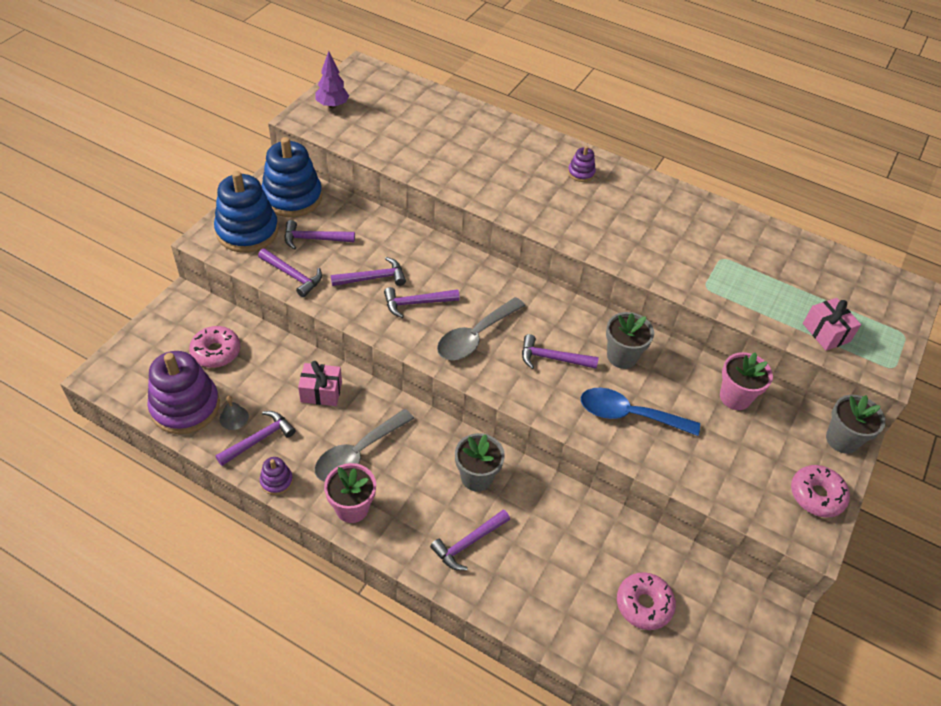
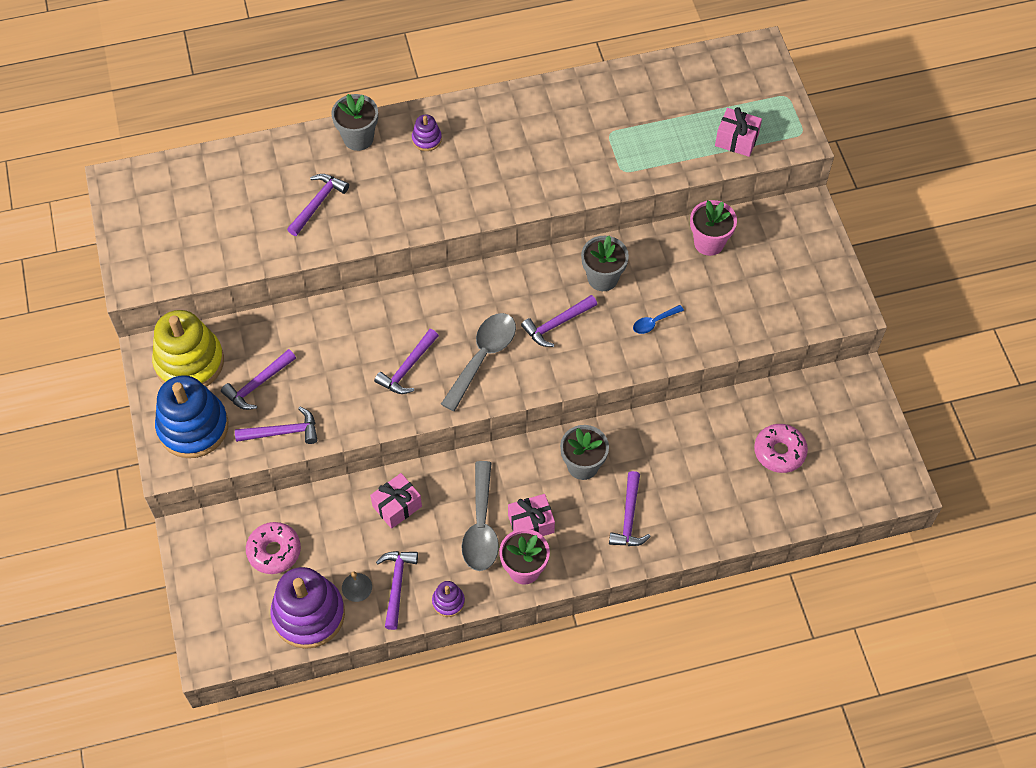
camera: 40 degrees left, 10 degrees up
(292, 197) = (189, 362): blue stacking toy -> yellow stacking toy
(332, 105) = (141, 245): purple tree -> none
(373, 278) = (348, 376): purple hammer -> purple hammer (318, 203)
(393, 482) = (531, 524): none -> pink gift
(475, 337) = (483, 357): grey spoon -> grey spoon turned 150 degrees counterclockwise
(629, 415) = (654, 322): blue spoon -> blue spoon, size x0.49
(816, 495) = (825, 275): pink donut -> none
(842, 439) = (805, 215): grey flower pot -> grey flower pot (358, 138)

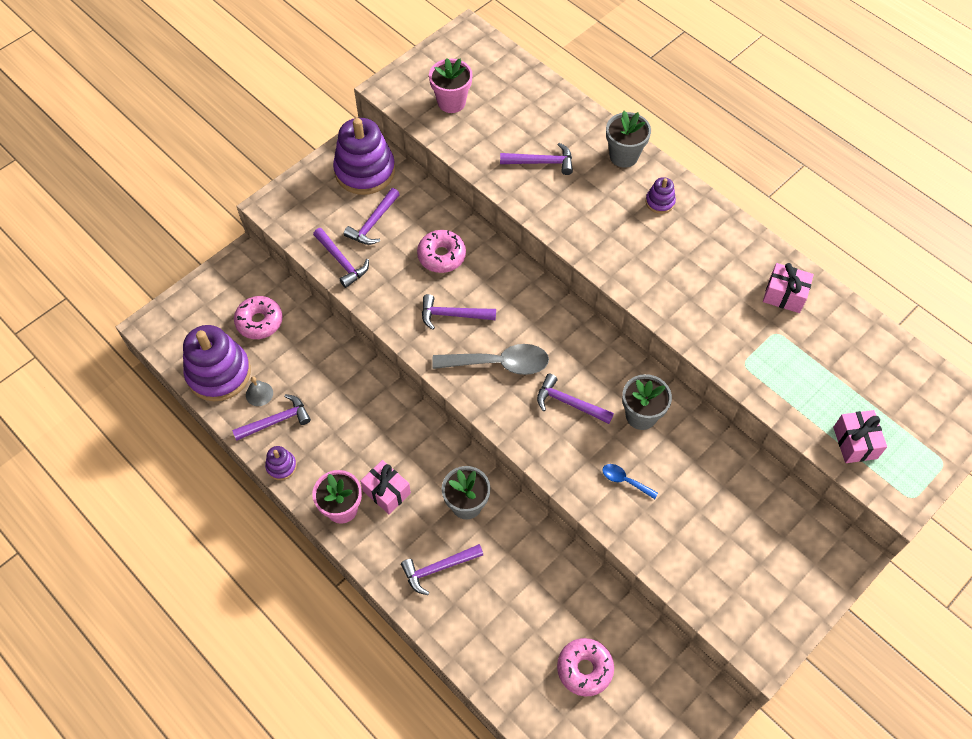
camera: 60 degrees right, 0 degrees up
(189, 362) = (365, 171): yellow stacking toy -> purple stacking toy
(193, 427) = (311, 203): blue stacking toy -> none
(257, 384) = (373, 223): purple hammer -> purple hammer turned 75 degrees counterclockwise
(337, 345) = (441, 256): none -> pink donut
(397, 506) = (345, 384): pink gift -> pink gift (784, 295)
(481, 526) = (362, 455): grey spoon -> none
(709, 243) = (743, 485): pink flower pot -> pink flower pot (451, 102)

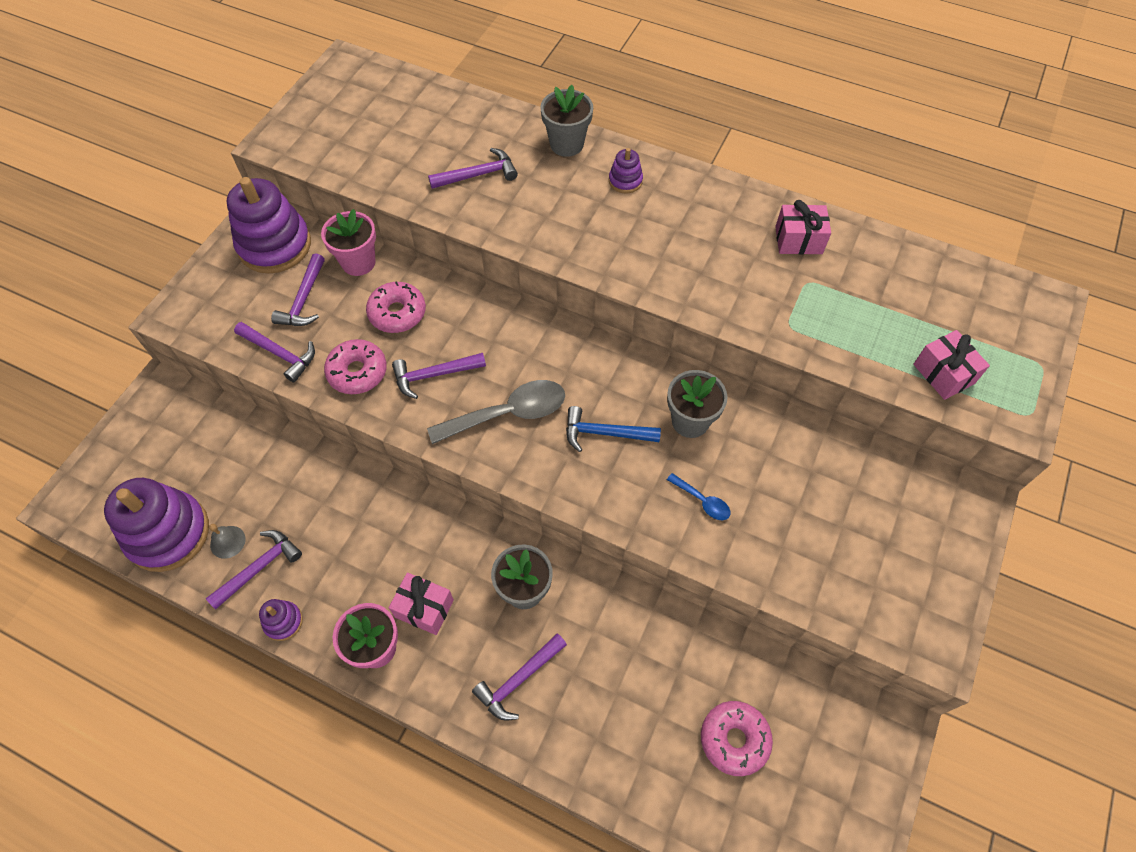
camera: 20 degrees left, 0 degrees up
(259, 321) = (201, 455): pink donut -> pink donut (357, 372)
(451, 102) = (352, 138): pink flower pot -> pink flower pot (358, 262)
(569, 403) = (604, 433): purple hammer -> blue hammer
(625, 480) = (702, 501): blue spoon -> blue spoon turned 150 degrees counterclockwise

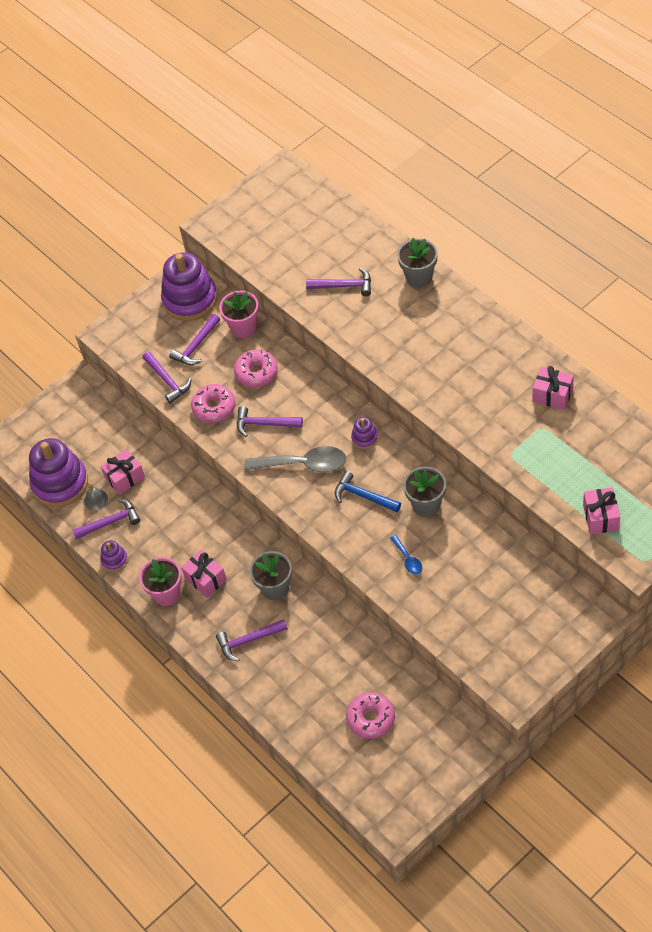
camera: 30 degrees right, 5 degrees down
(260, 499) = (125, 478): none -> pink gift
(625, 181) = (448, 317): purple stacking toy -> purple stacking toy (364, 438)

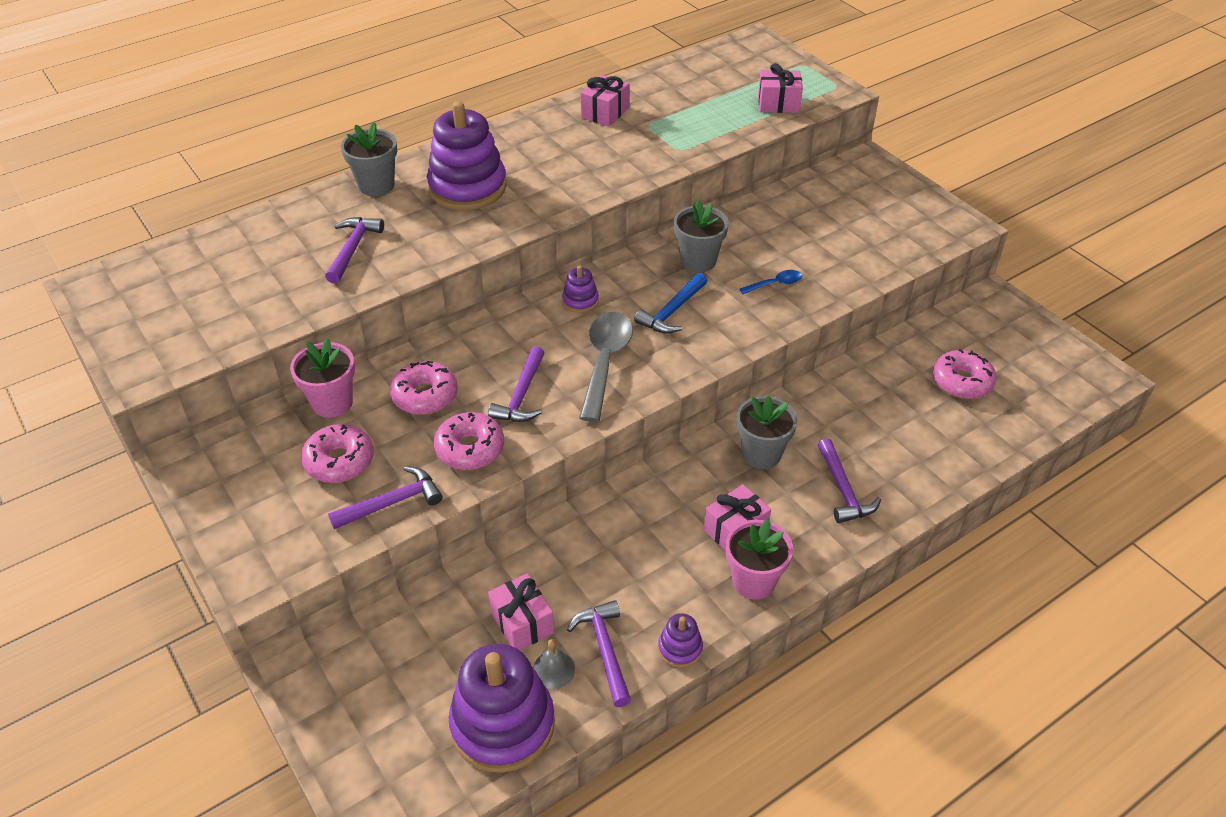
camera: 90 degrees left, 10 degrees down
(190, 299) = (240, 462): purple stacking toy -> purple stacking toy (467, 187)
(196, 346) = (339, 461): purple hammer -> pink donut

